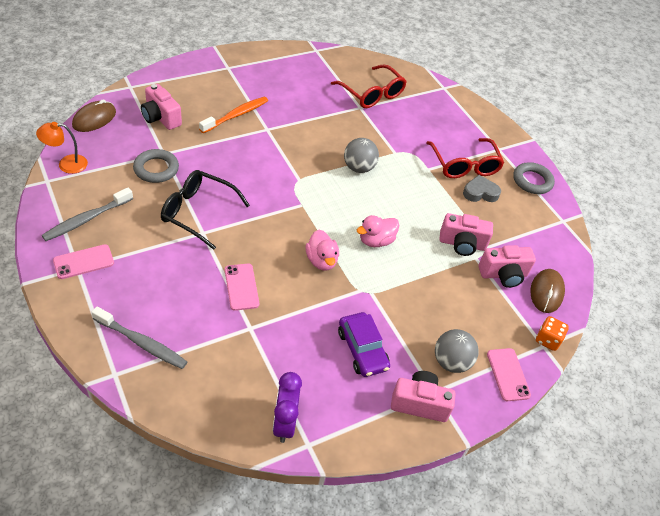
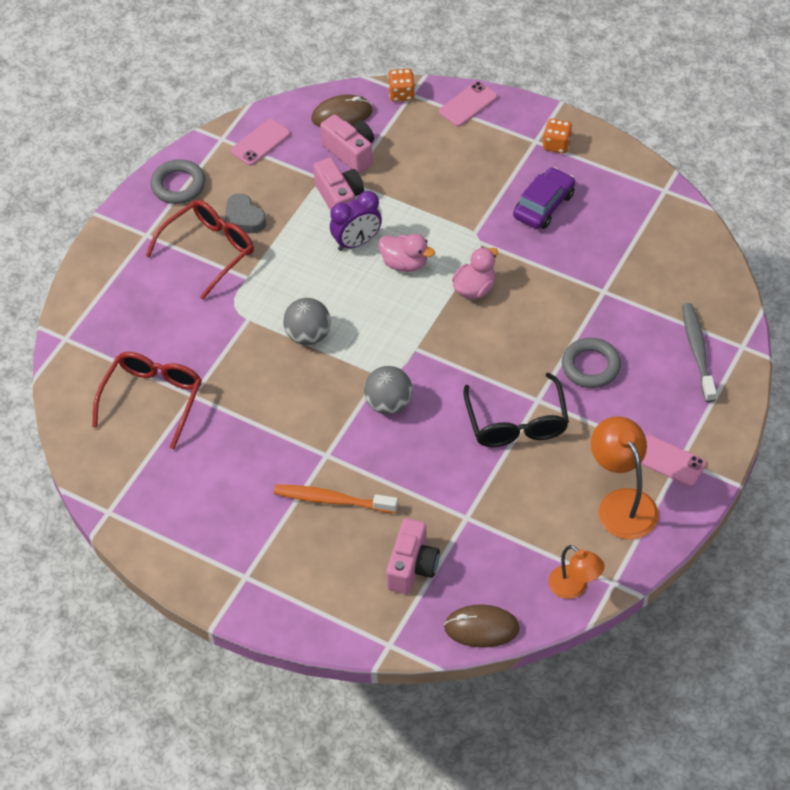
camera: 115 degrees left, 5 degrees up
(87, 219) = (622, 503): grey toothbrush -> orange lamp
(156, 169) = (496, 504): grey ring -> grey ring (591, 366)
(241, 287) = (568, 326): pink phone -> pink phone (260, 142)
(284, 423) = (663, 214): purple clock -> purple clock (357, 242)
(419, 403) = (556, 145): pink camera -> orange dice
(451, 362) = (494, 144): grey ball -> grey ball (388, 404)

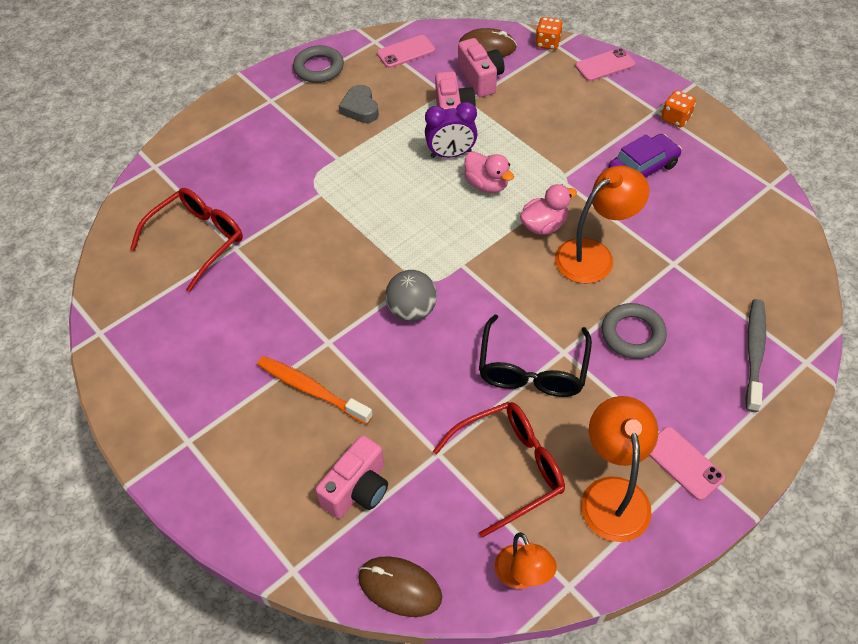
camera: 20 degrees right, 0 degrees up
(209, 250) = (316, 127): red glasses -> red glasses (510, 468)
(308, 335) = (366, 224): grey ball -> none
(530, 304) = (594, 255): none -> orange lamp

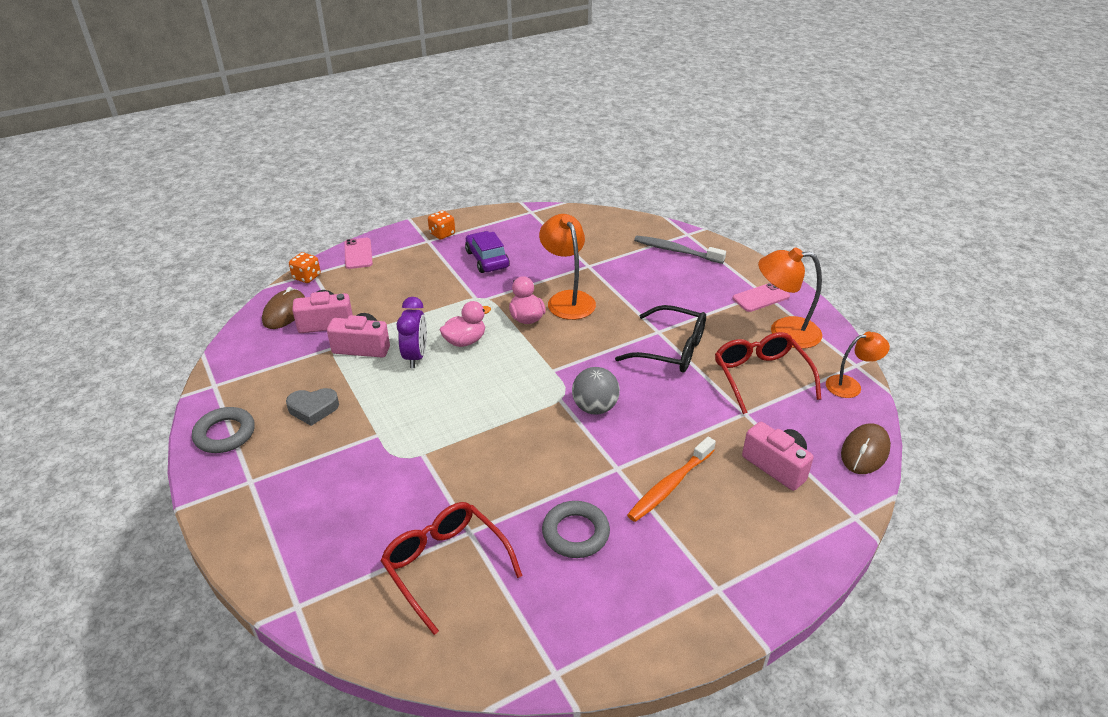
camera: 80 degrees left, 15 degrees down
(406, 52) = (250, 365): pink phone -> none
(632, 334) = (649, 296): grey ring -> grey ring (575, 533)

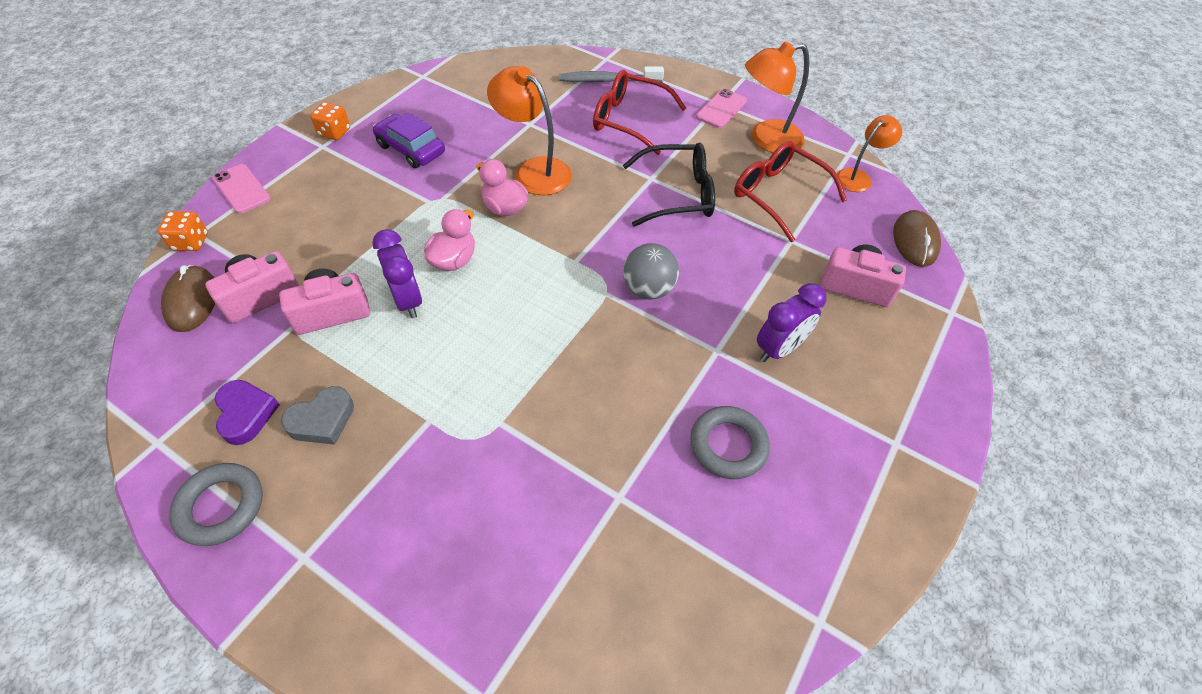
camera: 30 degrees left, 15 degrees up
(272, 388) = (246, 414): none -> purple heart
(445, 565) = (620, 552): red glasses -> red glasses (629, 120)
(670, 485) = (779, 349): orange toothbrush -> purple clock

